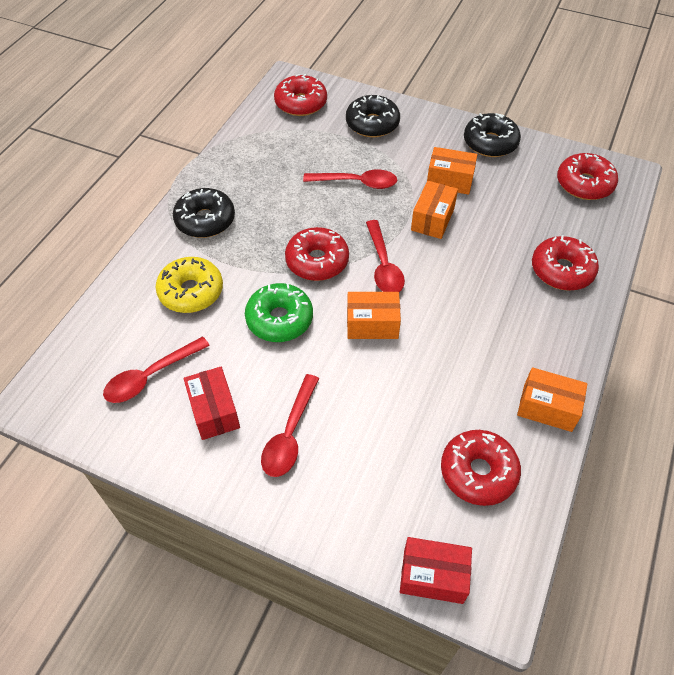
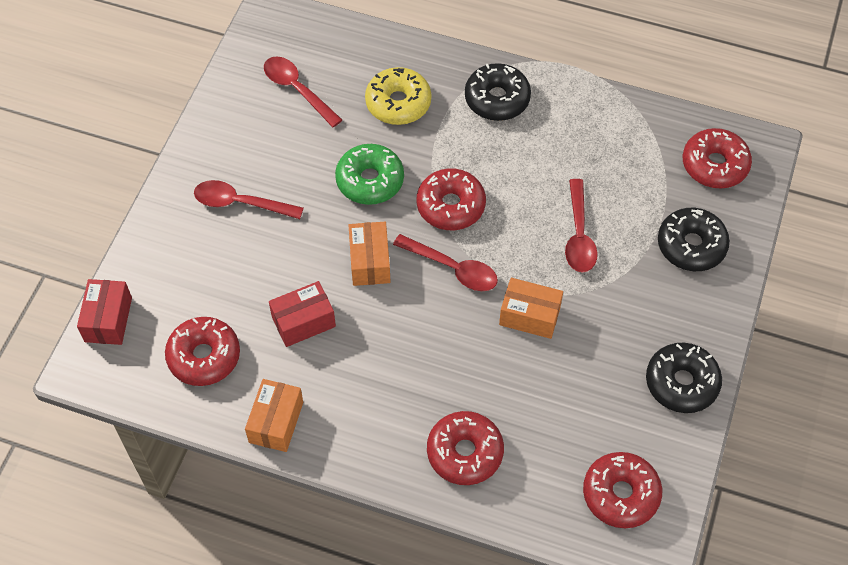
camera: 85 degrees right, 5 degrees up
(214, 411) = (263, 143): red box -> red box (303, 321)
(383, 265) = (452, 268): red spoon -> red spoon turned 135 degrees counterclockwise
(449, 181) = (599, 334): orange box -> none

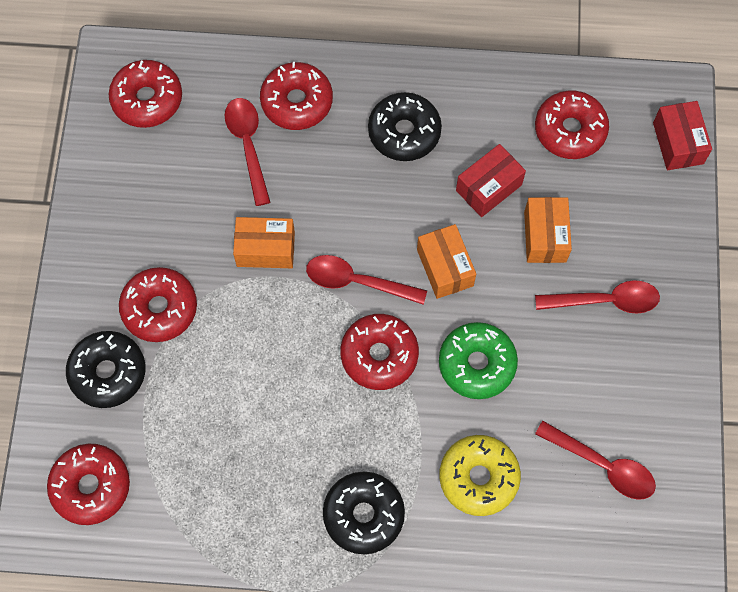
camera: 165 degrees right, 10 degrees up
(276, 422) = (478, 87): orange box -> orange box (545, 236)
(579, 235) = (232, 355): red spoon -> red spoon (248, 146)
(637, 287) = (160, 308): none -> red donut
(681, 383) = (102, 216): black donut -> black donut (404, 132)

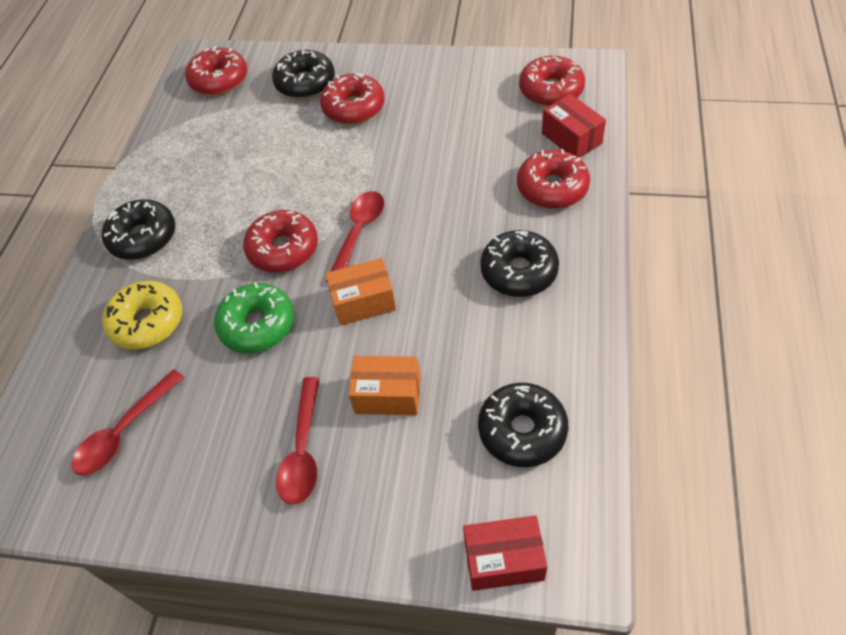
camera: 100 degrees right, 15 degrees down
(248, 146) = (504, 155): red spoon -> none
(265, 249) = (399, 170): orange box -> none
(489, 188) = (450, 344): red box -> red box (571, 138)
(570, 130) = (522, 430): red donut -> black donut

